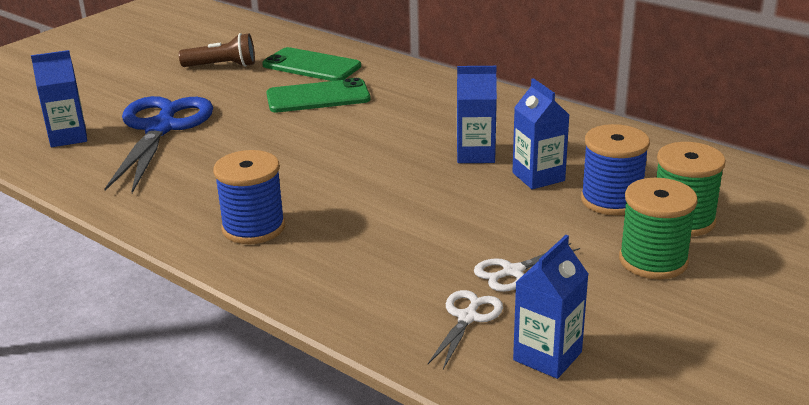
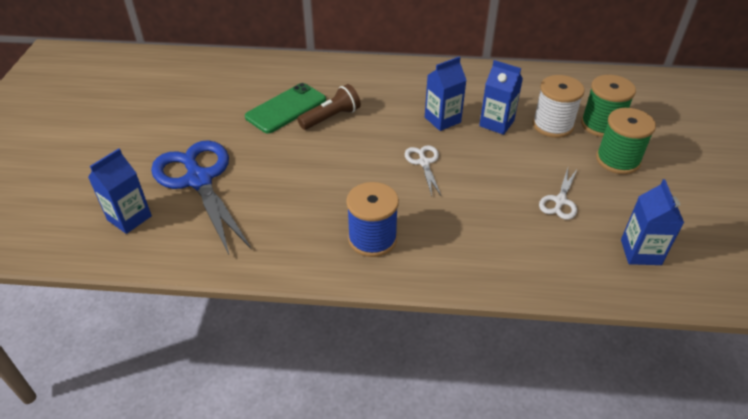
camera: 35 degrees left, 15 degrees up
(222, 66) = (178, 104): brown flashlight -> brown flashlight (331, 117)
(311, 66) = (249, 82): green phone -> none
(467, 318) = (574, 246): white scissors -> white scissors (424, 162)
(611, 200) = (552, 125): blue spool -> white spool

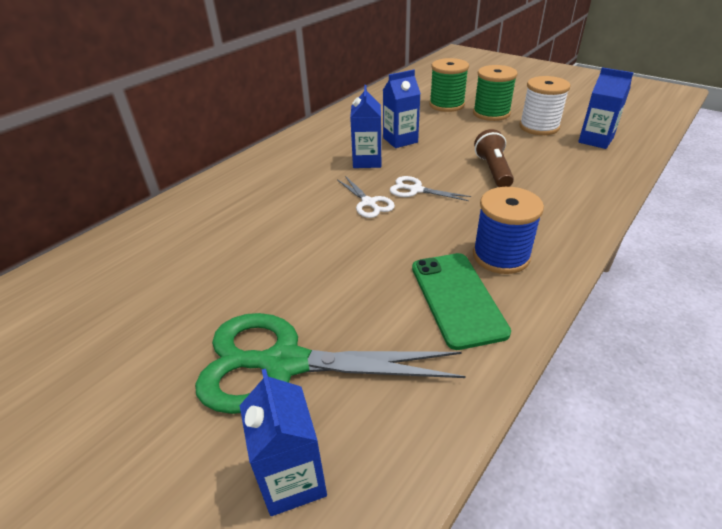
camera: 55 degrees left, 5 degrees down
(199, 180) = (284, 364): blue scissors -> green scissors
(286, 108) = (234, 243): green phone -> green phone (457, 298)
(331, 117) = (289, 218): brown flashlight -> brown flashlight (493, 170)
(552, 125) = (427, 120): white spool -> white spool (539, 127)
(560, 201) = (519, 149): white scissors -> white scissors (368, 203)

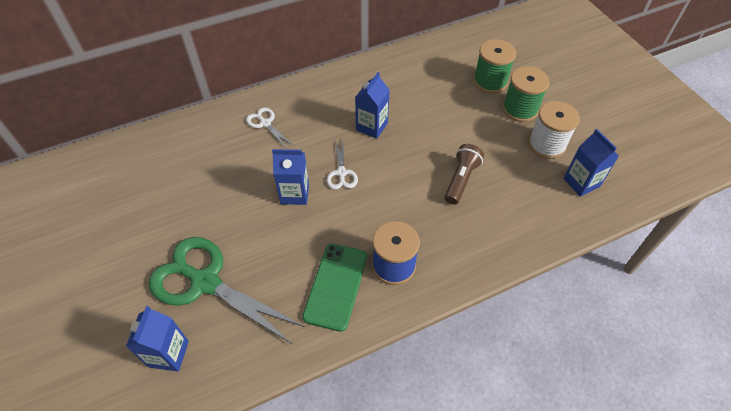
camera: 25 degrees right, 15 degrees up
(400, 140) = (415, 112): blue carton -> blue carton (294, 194)
(416, 190) = (385, 175): white scissors -> white scissors (265, 123)

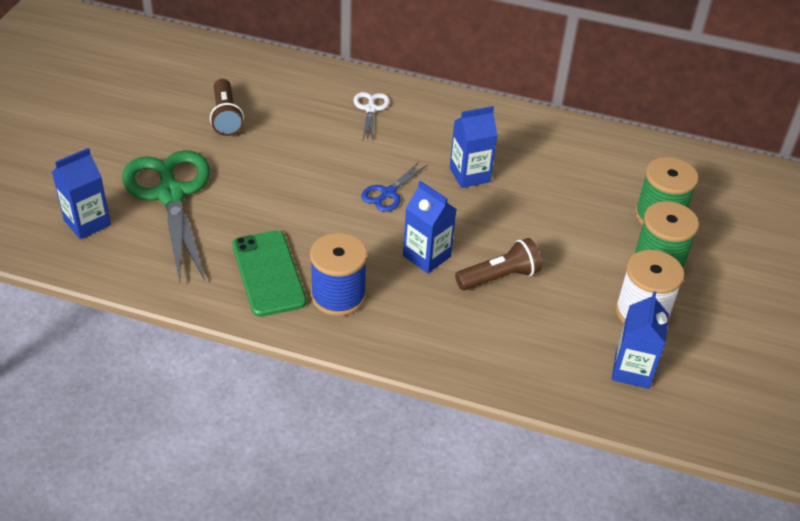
camera: 40 degrees right, 10 degrees down
(176, 195) = (226, 117): none -> brown flashlight
(294, 194) = (324, 181): blue carton -> blue carton (426, 256)
(336, 286) = (268, 273): green phone -> green phone turned 75 degrees counterclockwise
(341, 173) = (388, 193): white scissors -> blue scissors

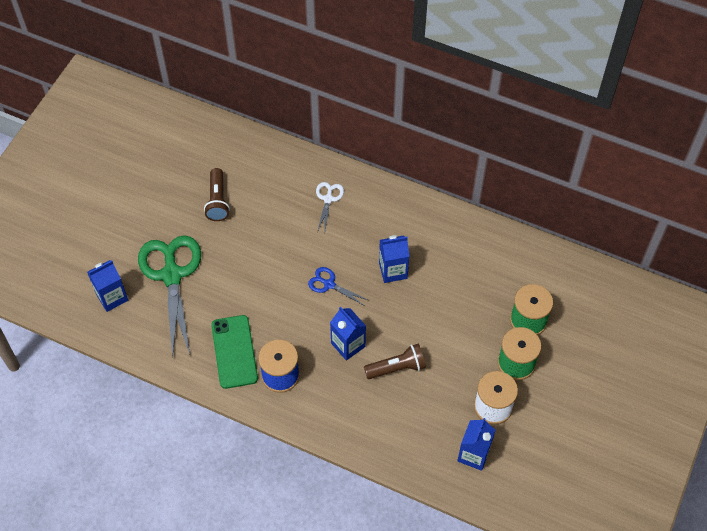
camera: 10 degrees right, 15 degrees up
(388, 193) = (329, 284): blue scissors -> blue scissors turned 75 degrees clockwise

